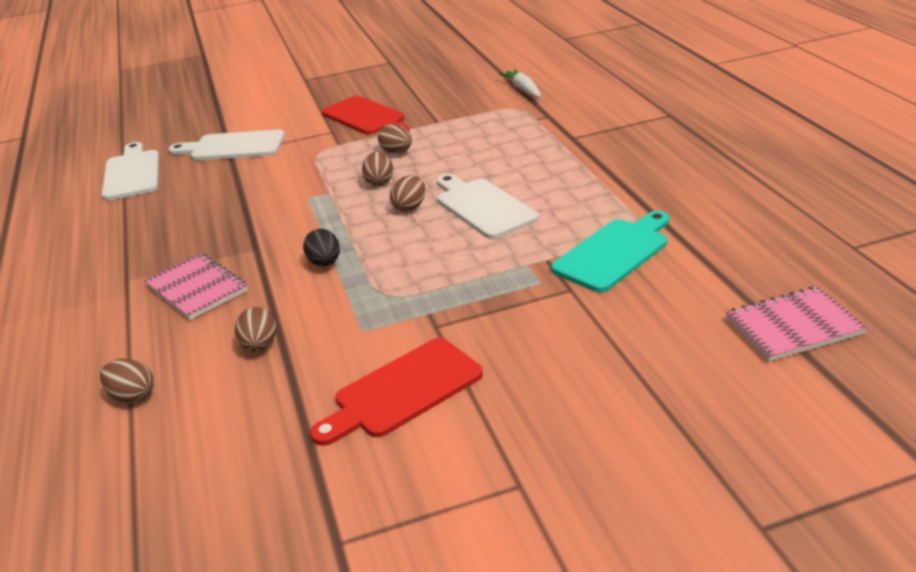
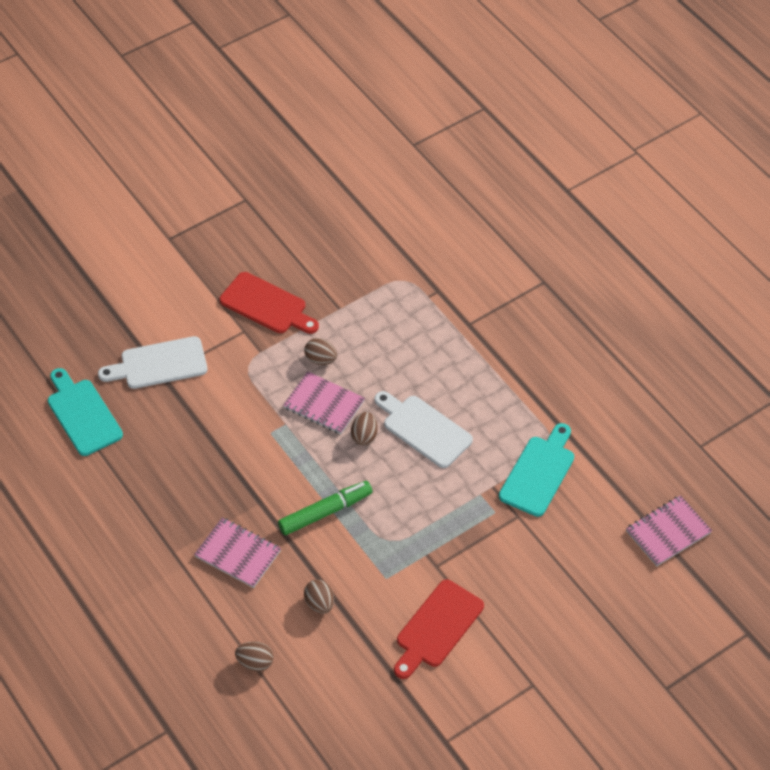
camera: 20 degrees left, 20 degrees up
(132, 173) = (82, 414): white cutting board -> turquoise cutting board
(325, 263) = (325, 512): black egg -> green marker
(379, 182) = (324, 404): brown egg -> pink notebook
(523, 90) = (401, 247): white carrot -> none

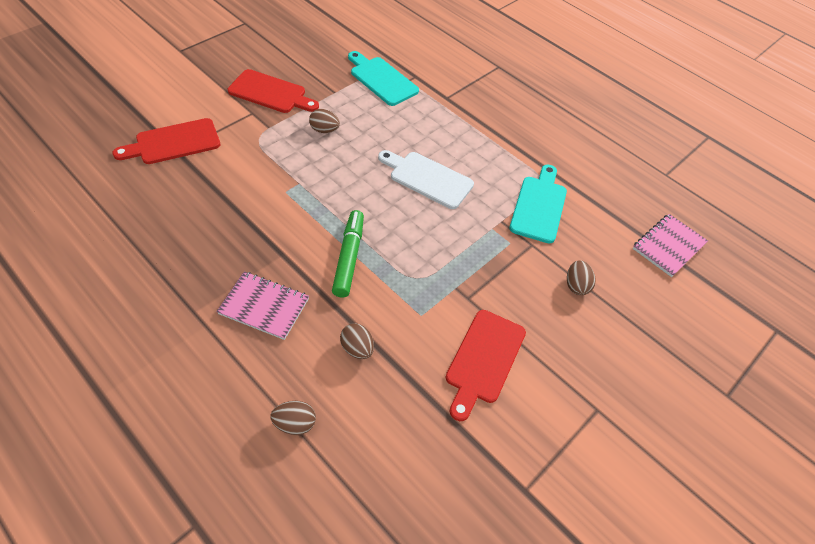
camera: 15 degrees left, 0 degrees up
(82, 414) = (96, 189): turquoise cutting board -> turquoise cutting board (381, 79)
(159, 364) = (173, 143): white cutting board -> red cutting board
(324, 404) = (333, 165): pink notebook -> none
(325, 512) = (349, 257): green marker -> green marker turned 45 degrees counterclockwise
(364, 436) = (374, 188): brown egg -> brown egg (576, 285)

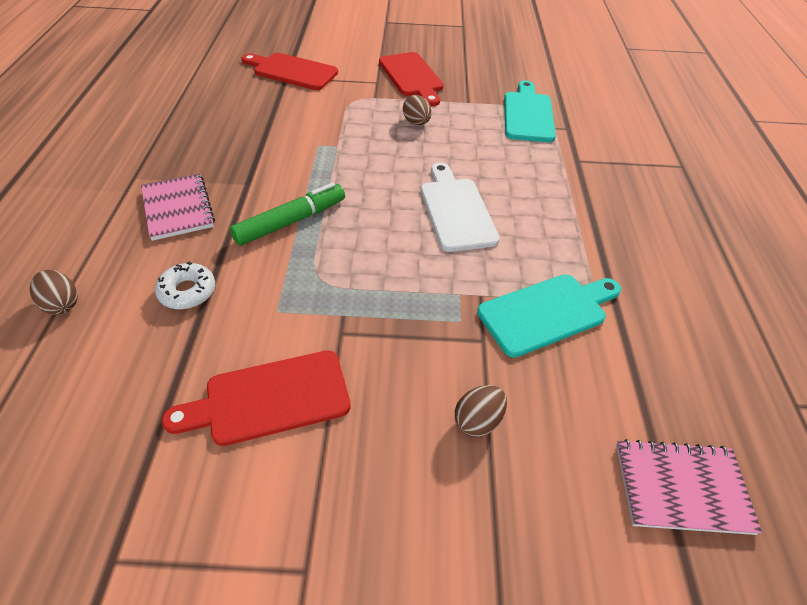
camera: 50 degrees right, 5 degrees down
(357, 348) = (187, 291): brown egg -> white donut

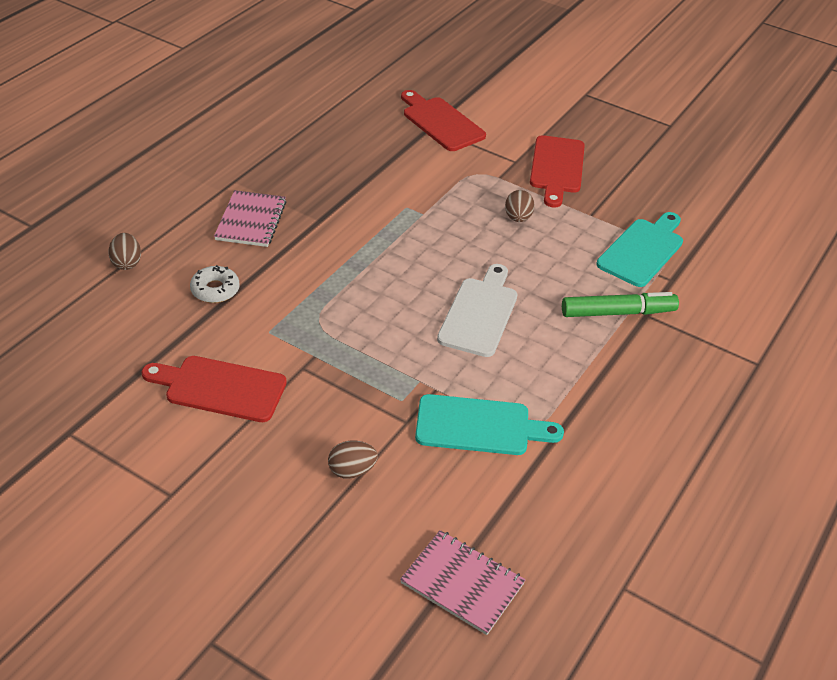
camera: 30 degrees right, 5 degrees down
(291, 221) = (330, 266): green marker -> green marker (618, 312)

